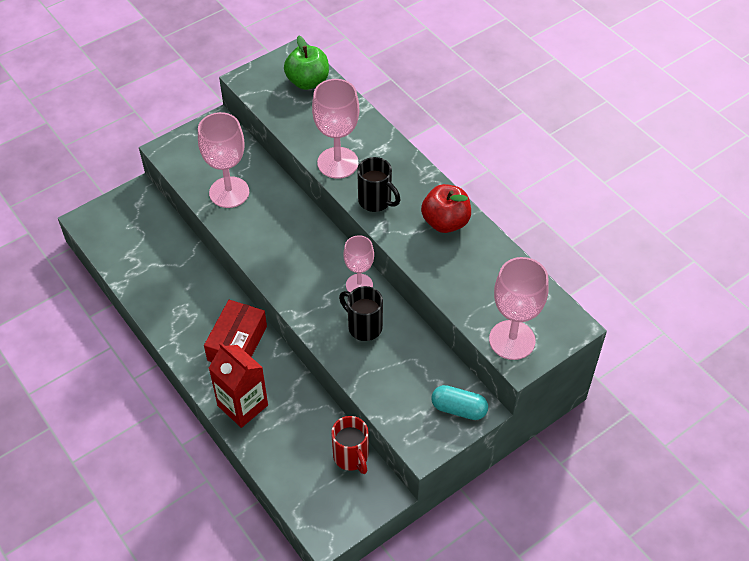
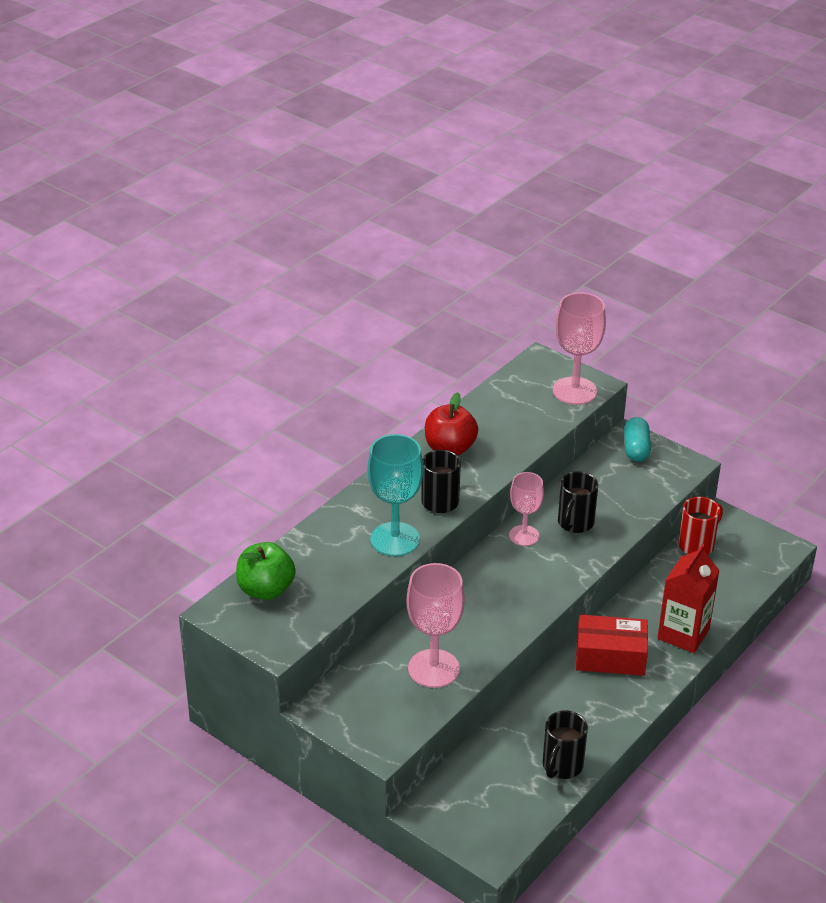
camera: 105 degrees left, 15 degrees down
(141, 279) = (561, 766): none -> black mug
(337, 163) = (395, 539): pink goblet -> turquoise goblet

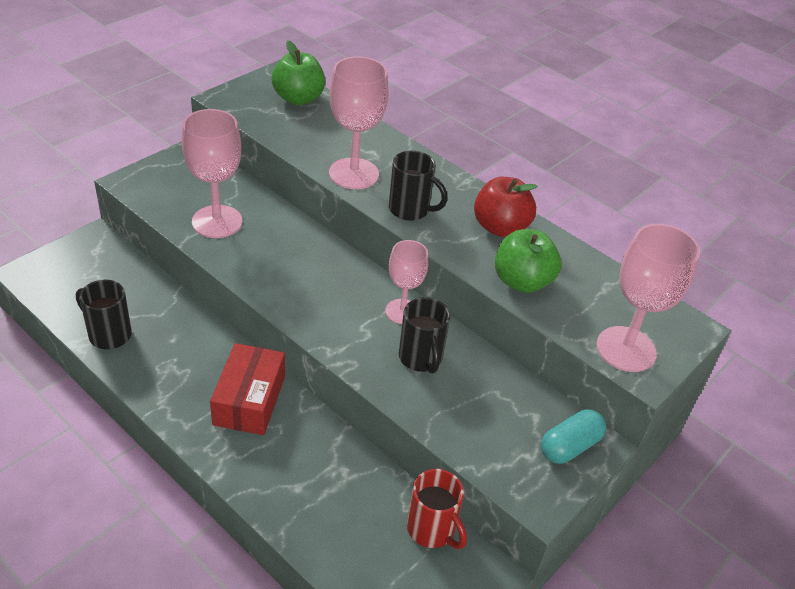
camera: 90 degrees right, 5 degrees up
(395, 539) = (353, 174): turquoise goblet -> pink goblet
(517, 438) = (522, 281): none -> green apple
(575, 523) = (420, 358): black mug -> black mug turned 135 degrees counterclockwise
(636, 449) = (569, 446): turquoise capsule -> turquoise capsule turned 45 degrees counterclockwise
(683, 634) = (270, 478): red carton -> none

